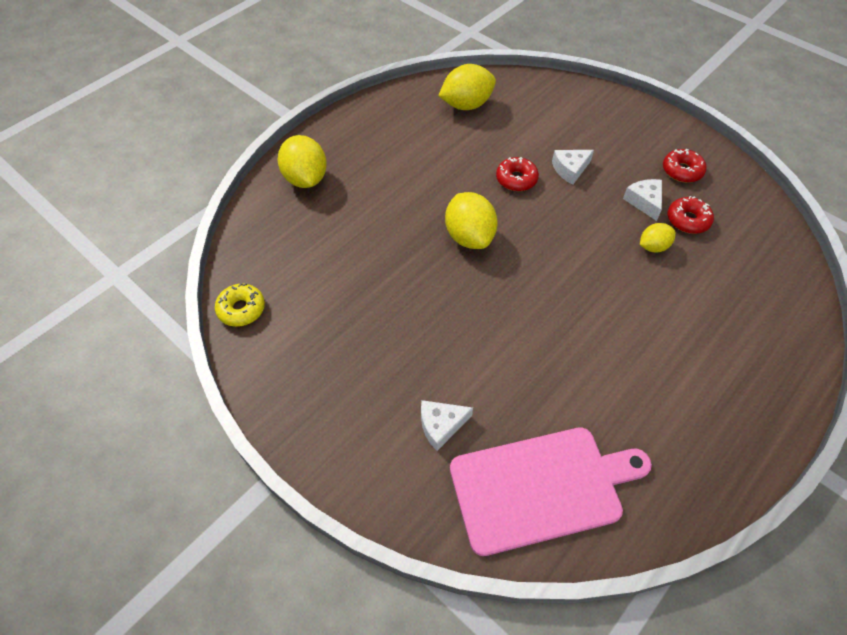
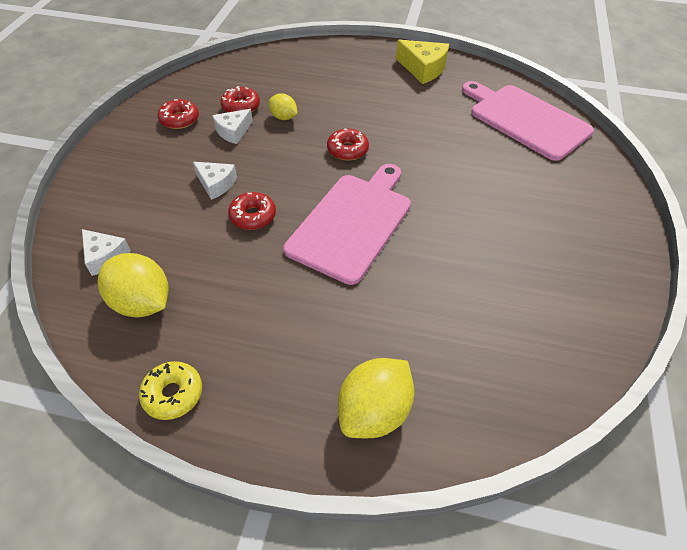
camera: 120 degrees left, 5 degrees down
(241, 309) = (585, 359): yellow donut -> yellow donut (173, 394)
(441, 425) = (537, 174): white cheese -> white cheese (105, 256)
(469, 236) = (352, 223): yellow lemon -> pink cutting board
(571, 276) = (347, 150): none -> red donut
(711, 435) = (423, 69): none -> yellow cheese

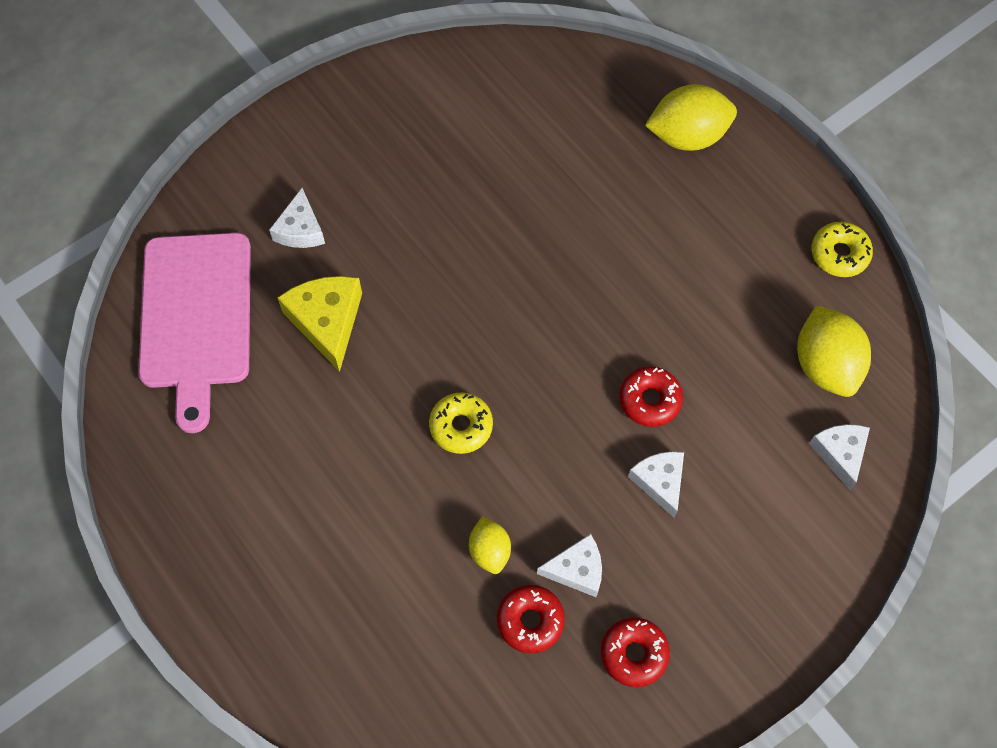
camera: 140 degrees left, 15 degrees up
(347, 150) = (461, 426): red donut -> yellow donut
(352, 223) = (551, 316): pink cutting board -> none
(423, 69) = (202, 514): yellow cheese -> yellow cheese (327, 322)
(537, 180) = (300, 229): none -> white cheese

